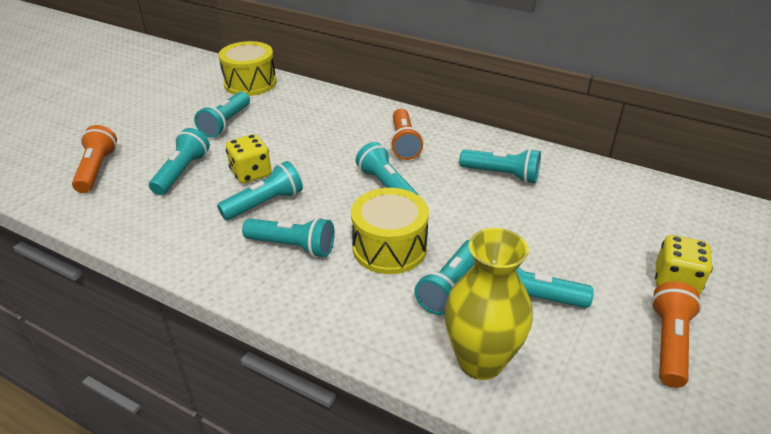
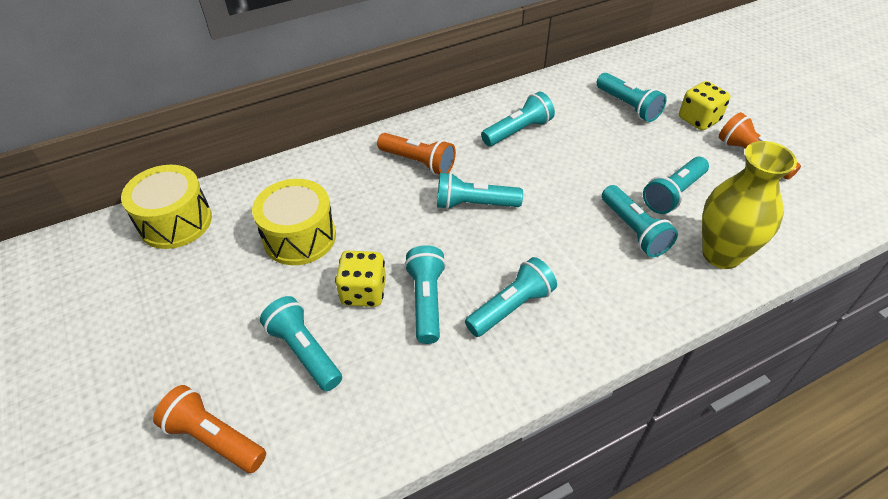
camera: 55 degrees left, 10 degrees up
(226, 123) = (241, 276): turquoise flashlight -> turquoise flashlight (628, 106)
(389, 248) = (561, 243): yellow drum -> yellow drum (299, 237)

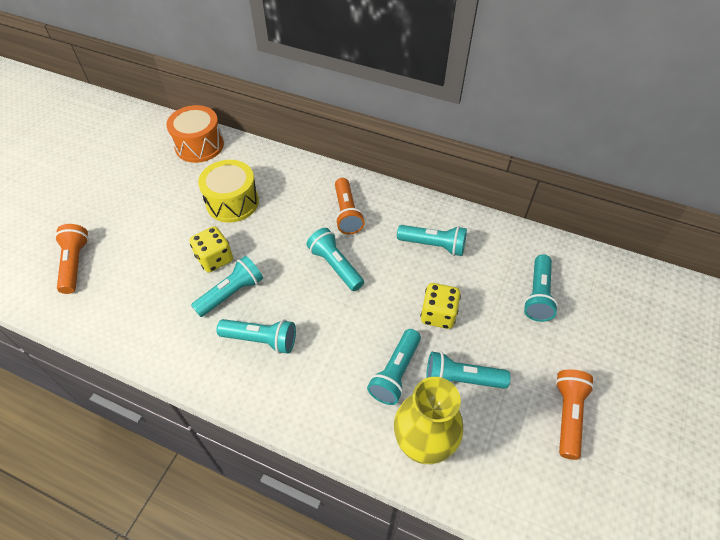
camera: 50 degrees right, 5 degrees up
(175, 222) = (199, 145): yellow drum -> orange drum
(304, 351) = (153, 262): turquoise flashlight -> none
(698, 119) = (575, 352): yellow dice -> yellow dice (438, 315)

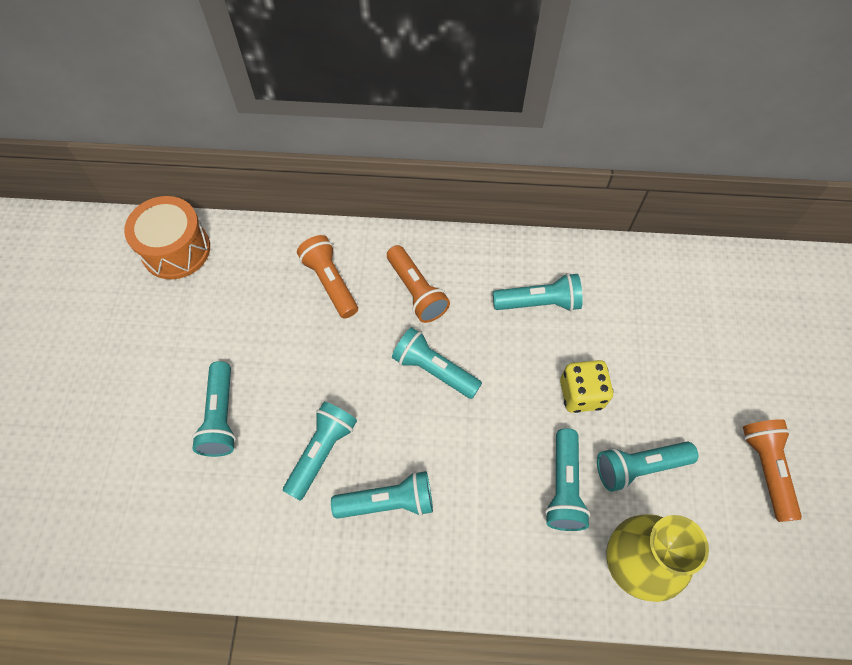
camera: 20 degrees left, 10 degrees up
(75, 264) = (90, 483): orange flashlight -> orange flashlight (330, 282)
(215, 259) = (277, 411): yellow dice -> none
(232, 202) = (262, 322): yellow drum -> none
(538, 295) = (680, 330): turquoise flashlight -> turquoise flashlight (221, 416)

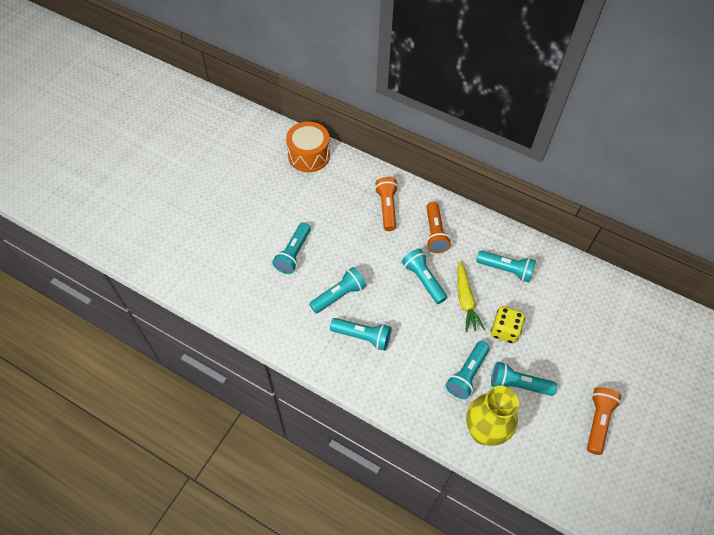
camera: 25 degrees right, 5 degrees down
(507, 374) = (465, 301): none -> yellow carrot

